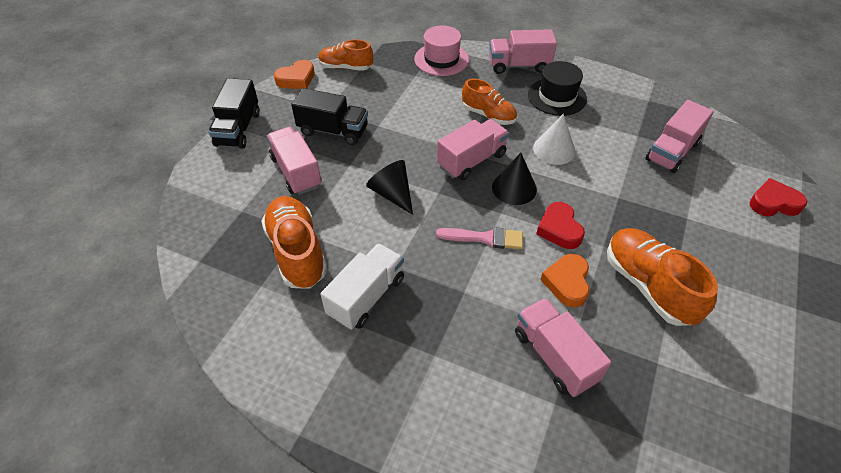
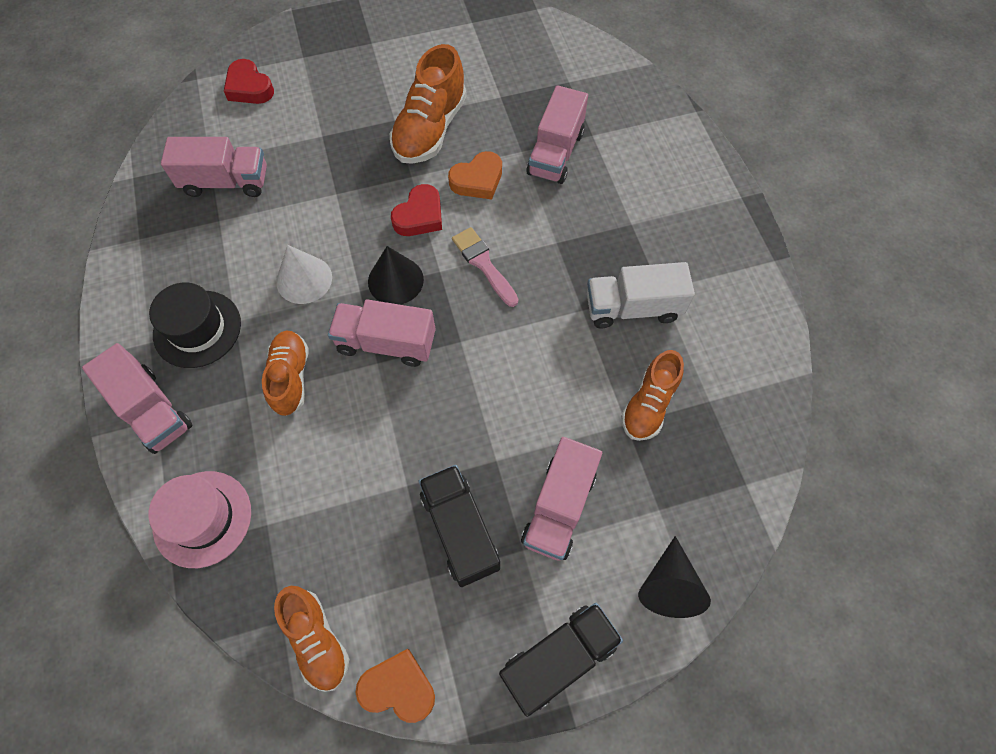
camera: 130 degrees left, 15 degrees up
(297, 252) = (648, 405): orange shoe -> orange shoe, size x0.65
(392, 194) = (501, 381): black cone -> black cone (668, 585)

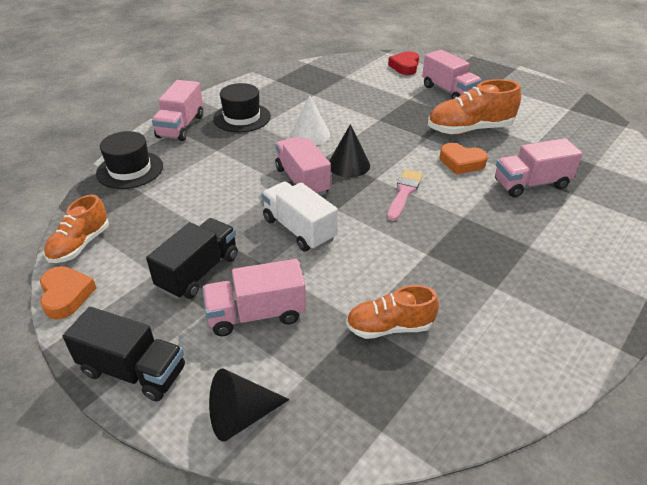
camera: 55 degrees right, 25 degrees down
(202, 518) = (130, 170): pink hat -> black hat
(226, 182) = (339, 86): pink truck -> pink truck (448, 91)
(290, 377) = (243, 158): orange shoe -> none
(420, 216) = (404, 153): red heart -> none
(633, 308) = (461, 279): white truck -> white truck (299, 229)

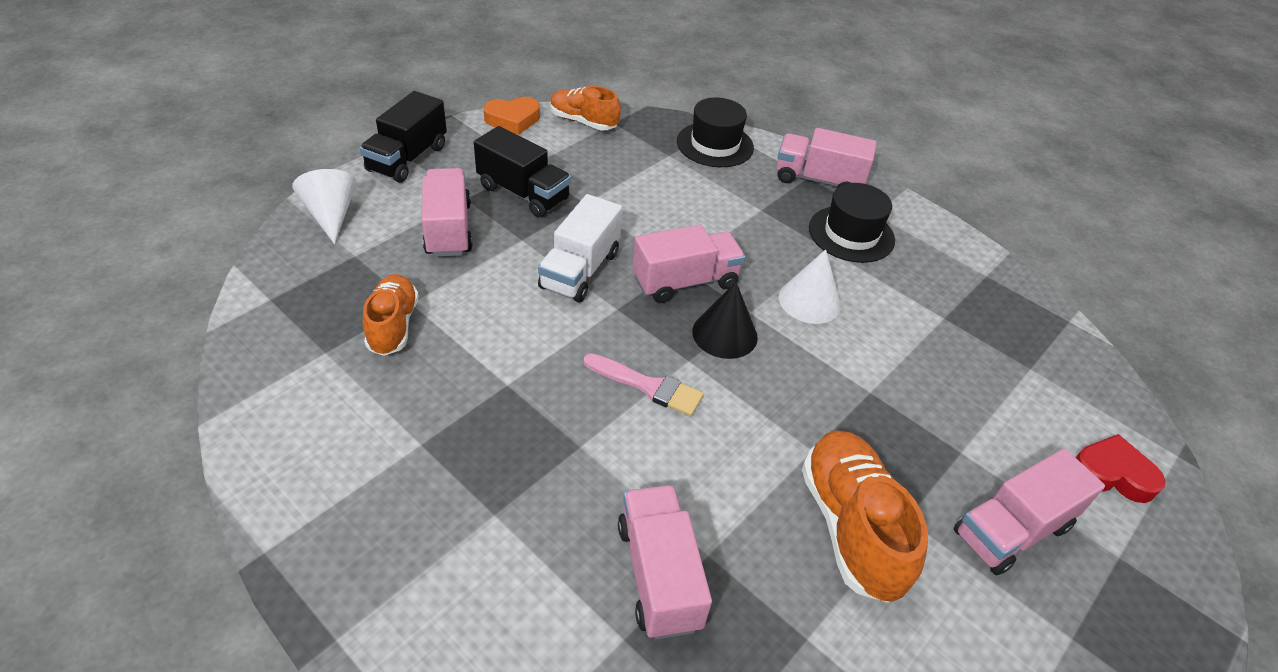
camera: 90 degrees right, 5 degrees up
(241, 416) = (331, 215): black cone -> white cone
(299, 229) = (580, 270): white truck -> white truck turned 150 degrees clockwise
(461, 162) = (731, 482): orange heart -> none

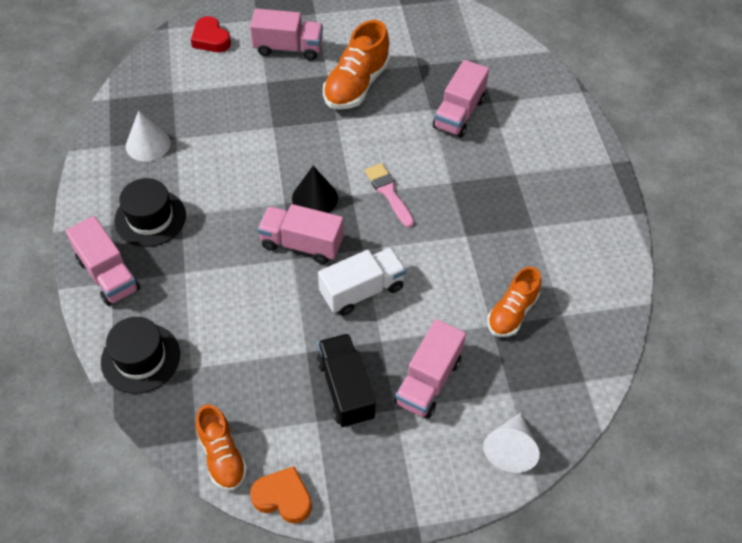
camera: 140 degrees left, 10 degrees up
(407, 158) = (413, 491): black truck -> none
(809, 301) = (240, 189): white cone -> white cone (148, 144)

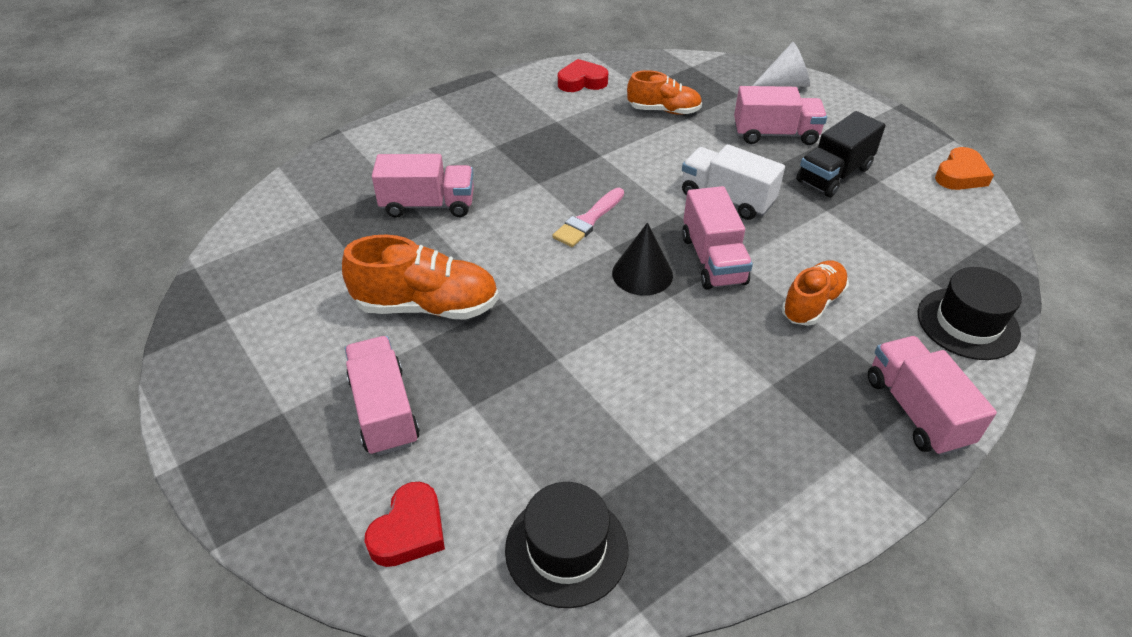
camera: 115 degrees left, 10 degrees down
(108, 274) = (916, 411): pink truck -> pink truck turned 45 degrees counterclockwise
(148, 144) = (691, 490): white cone -> none
(150, 218) = (804, 414): black hat -> black hat (566, 549)
(222, 456) = (976, 222): orange shoe -> orange shoe (812, 303)
(283, 497) = (960, 175): orange heart -> orange heart turned 135 degrees counterclockwise
(593, 272) = (582, 81): none -> red heart

